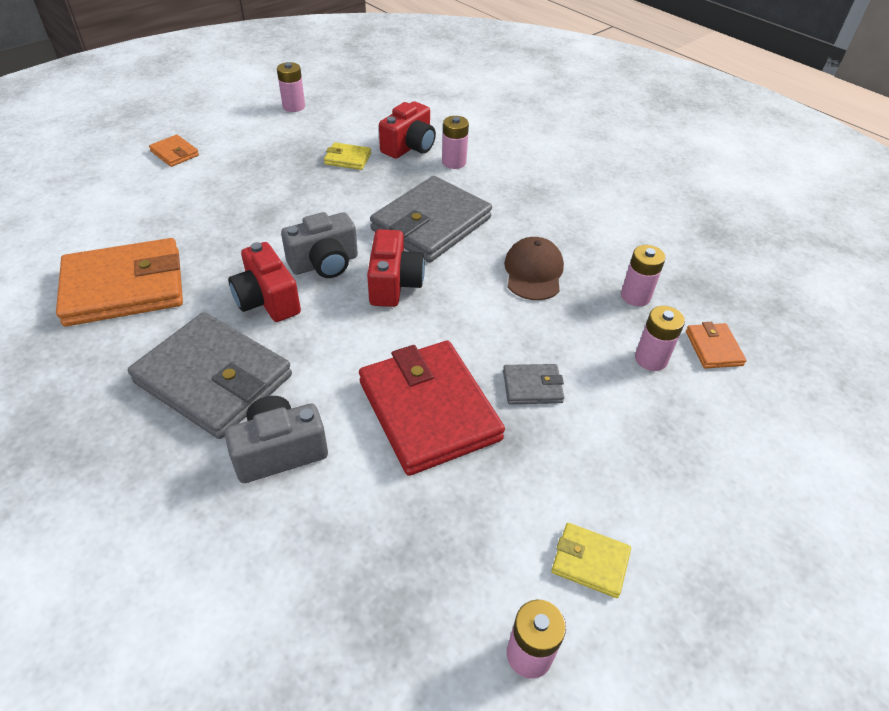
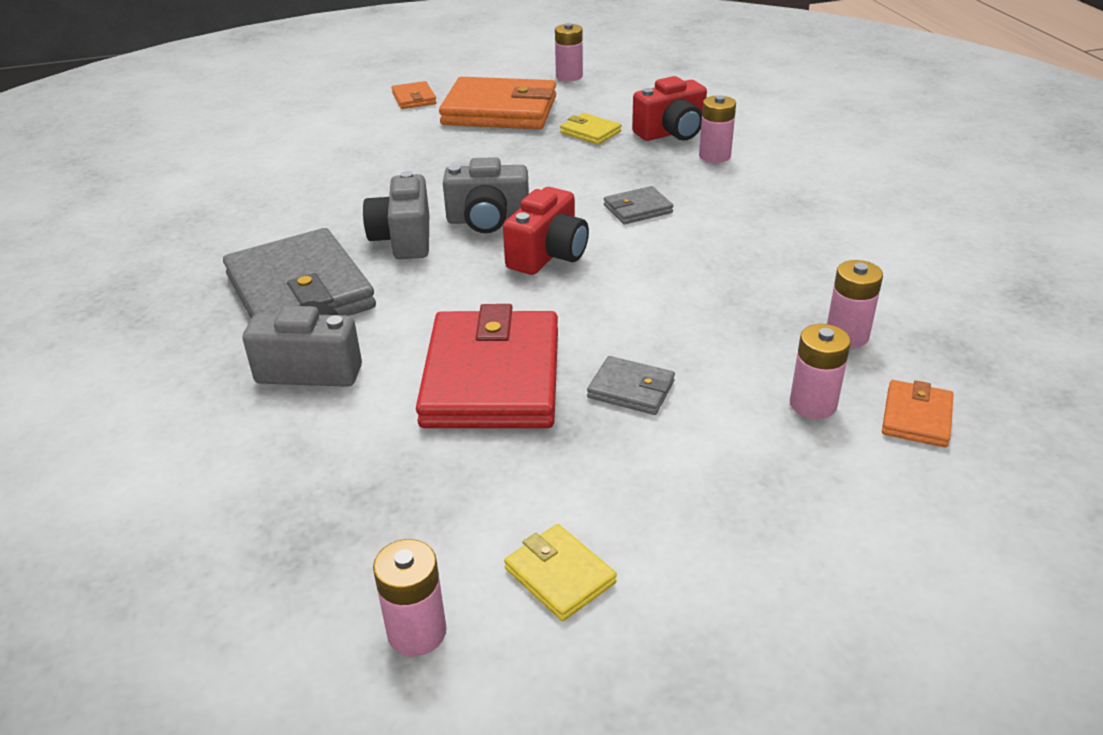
camera: 30 degrees right, 10 degrees down
(124, 287) = (281, 199): orange wallet -> orange wallet (500, 111)
(267, 300) = (403, 239): red camera -> grey camera
(431, 224) = (637, 209): grey wallet -> grey wallet, size x0.45
(533, 272) = (727, 281): brown cap -> none

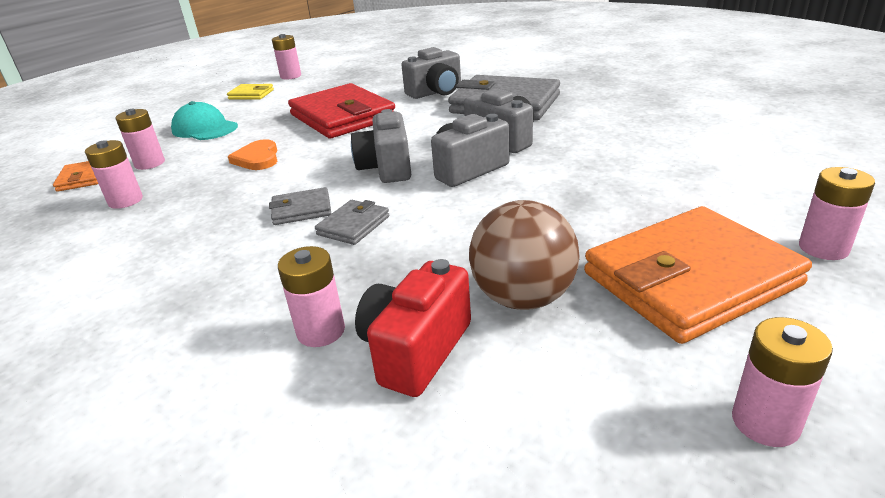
camera: 145 degrees right, 5 degrees down
(414, 98) = (823, 248): orange wallet -> pink battery
(548, 255) = (386, 168): red camera -> grey camera
(590, 132) = (523, 298): yellow wallet -> brown ball
(631, 389) = (262, 136): grey wallet -> grey wallet (301, 210)
(664, 339) = (257, 158): none -> orange heart
(706, 468) = (205, 129): none -> turquoise cap

